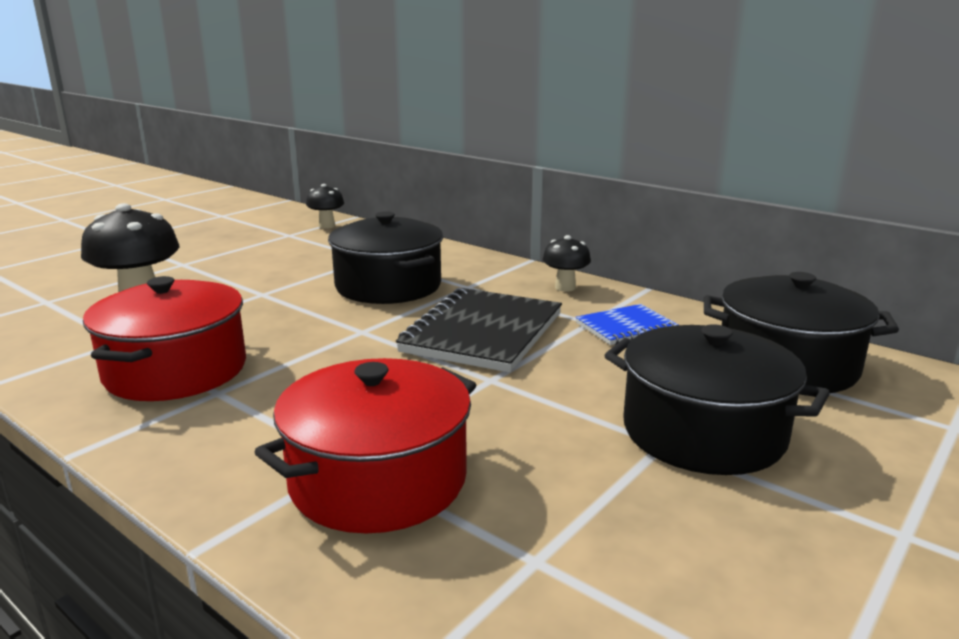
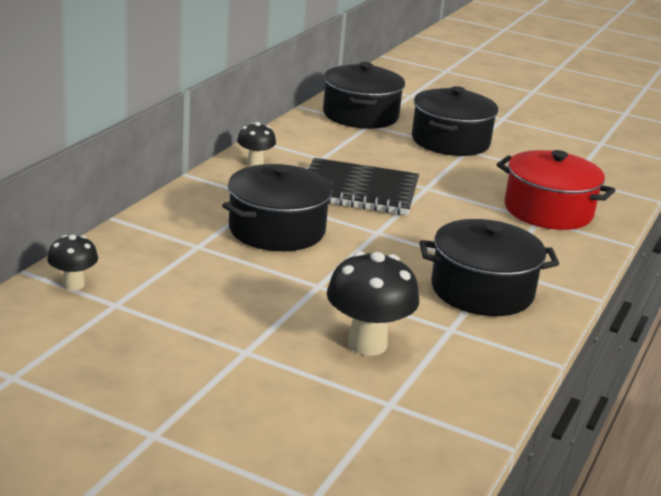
camera: 105 degrees left, 5 degrees up
(176, 370) = (482, 290): red pot -> black pot
(626, 327) = (326, 148): blue notebook -> none

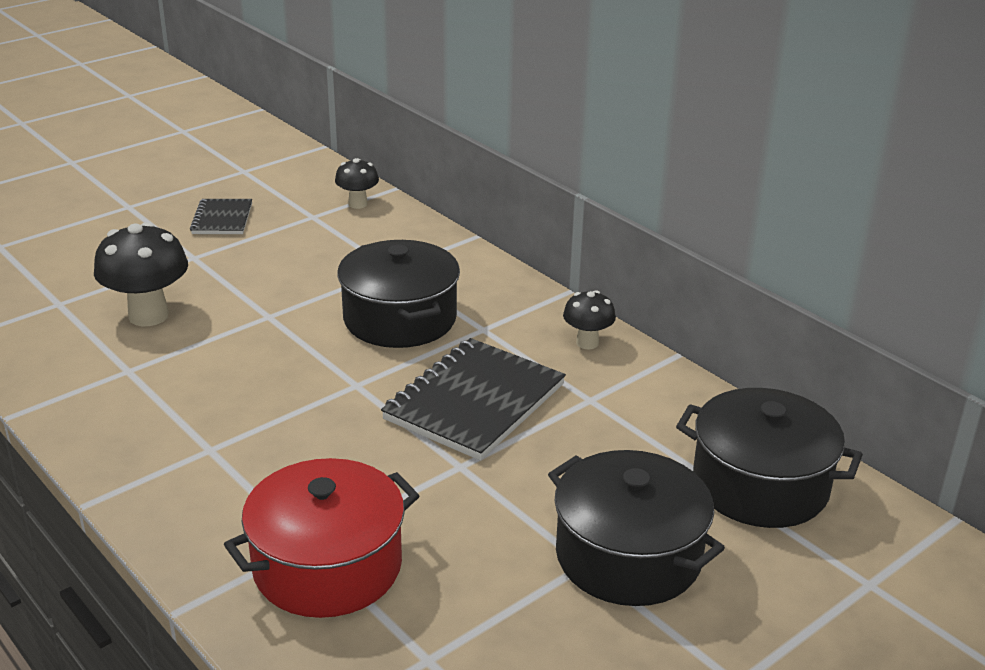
camera: 115 degrees right, 5 degrees up
(151, 357) = (222, 219): none -> black notebook
(482, 290) = (175, 417): black pot -> none

